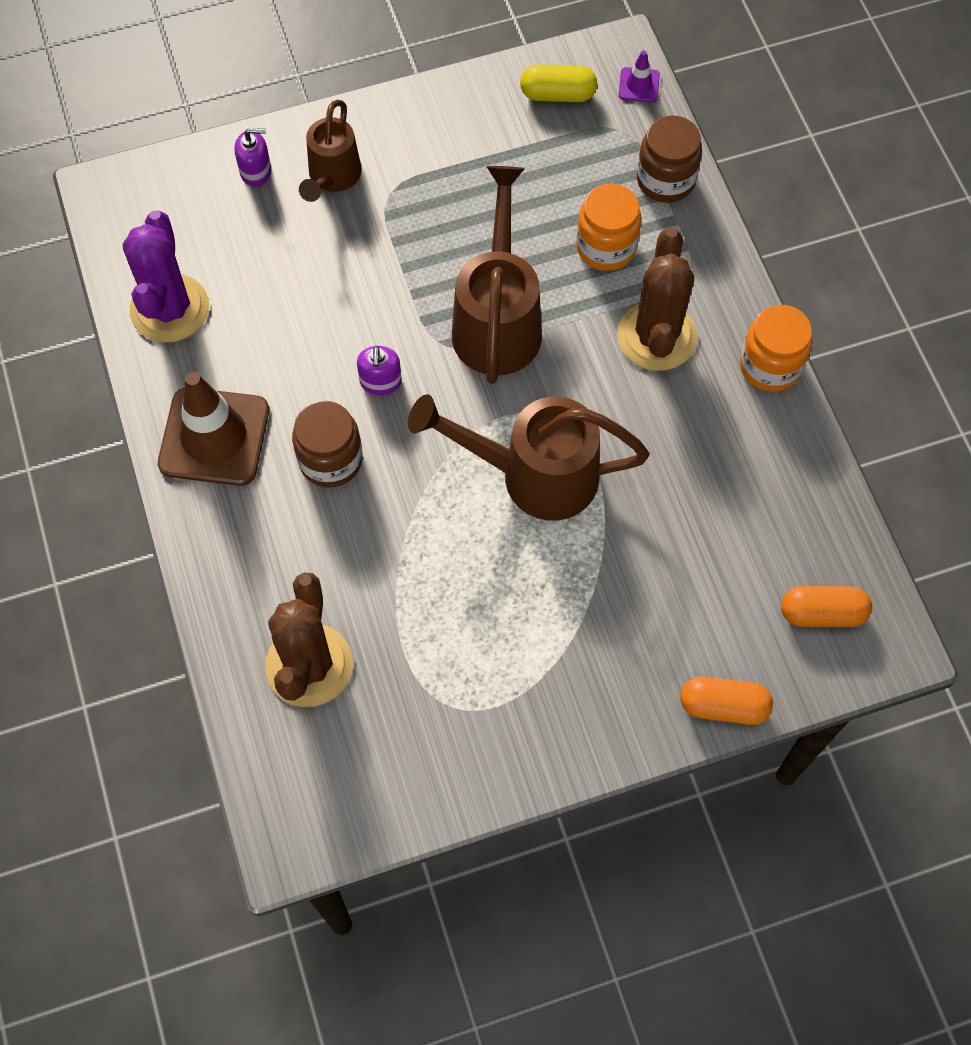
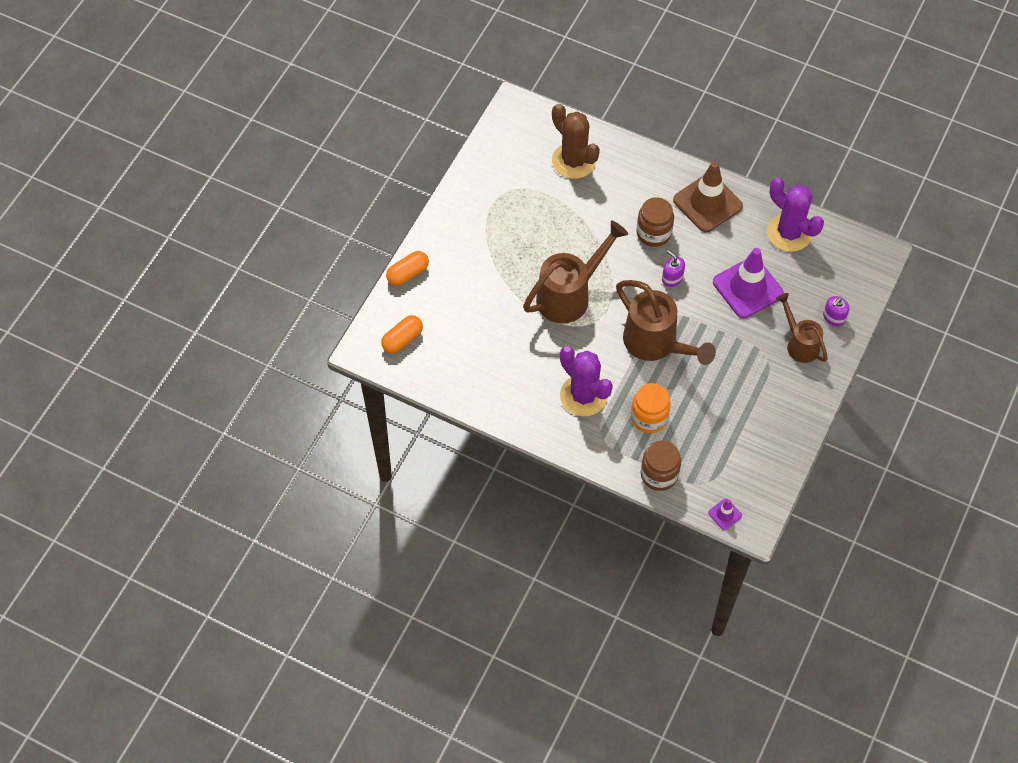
camera: 135 degrees right, 5 degrees down
(306, 289) = (747, 288): none -> purple traffic cone
(557, 94) = (755, 474): yellow capsule -> none
(656, 336) = (583, 395): brown cactus -> purple cactus
(770, 366) = (523, 425): orange jar -> none

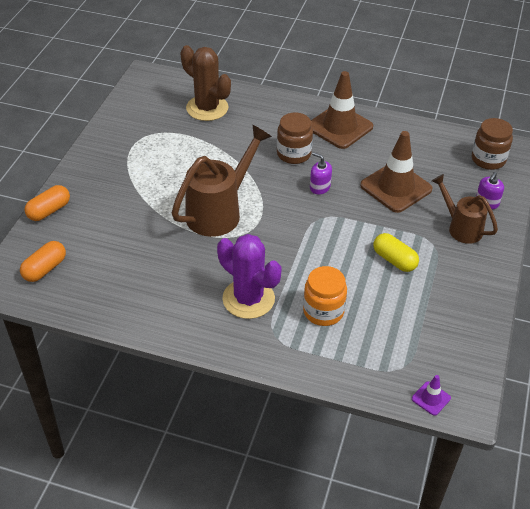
camera: 10 degrees left, 15 degrees down
(656, 344) = (316, 243): brown watering can -> none
(659, 474) = (347, 366): brown jar -> brown jar (488, 159)
(726, 372) = (394, 260): none -> yellow capsule
(747, 288) = (396, 187): purple traffic cone -> brown traffic cone
(789, 233) = (422, 141): purple cactus -> none

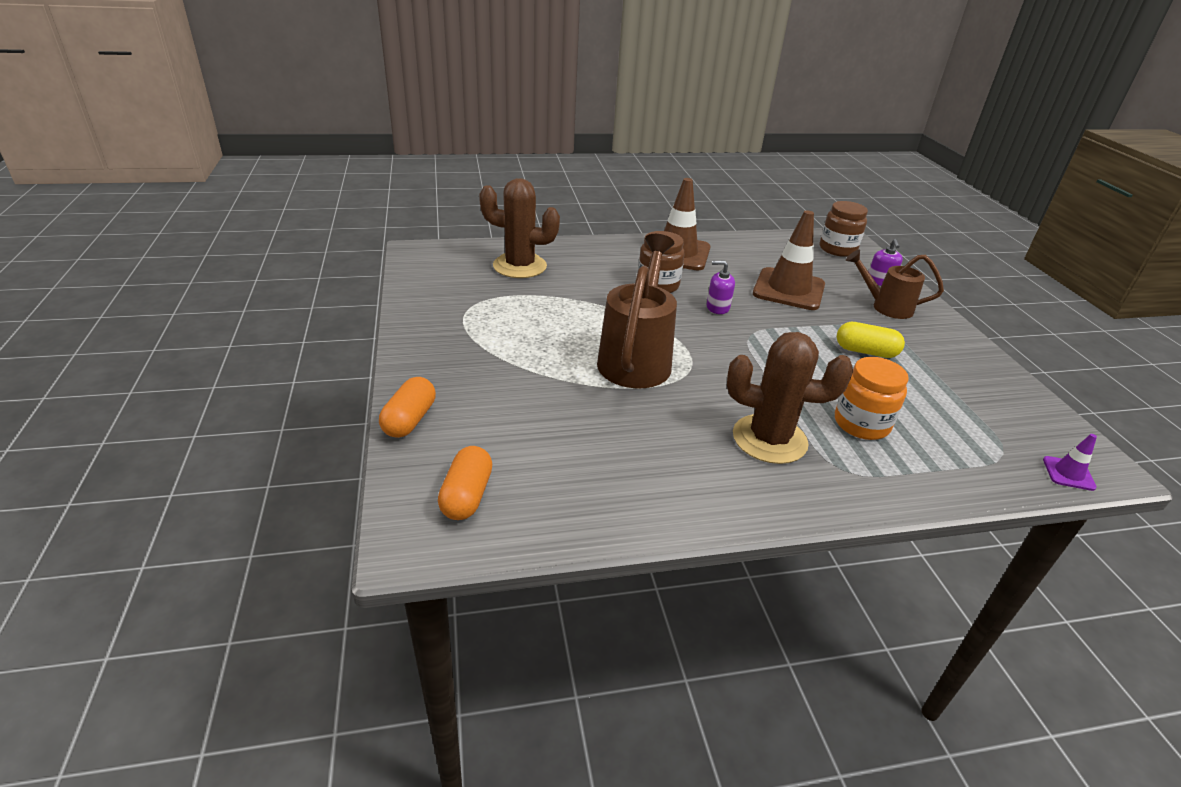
camera: 30 degrees left, 10 degrees down
(248, 299) = (769, 439): purple cactus -> brown cactus

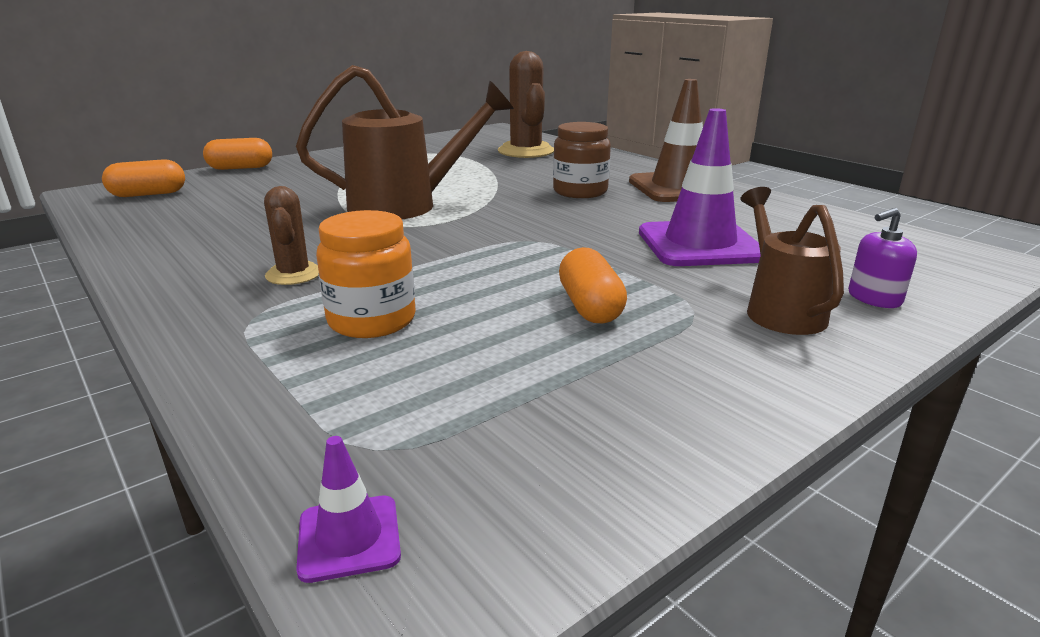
camera: 65 degrees right, 10 degrees down
(717, 307) = (574, 219): purple soap dispenser -> none
(769, 439) = (293, 274): brown cactus -> brown cactus, size x0.56
(788, 289) = (700, 244): brown traffic cone -> purple traffic cone
(837, 249) = (923, 258): brown jar -> none
(865, 351) = (590, 307): yellow capsule -> orange capsule

